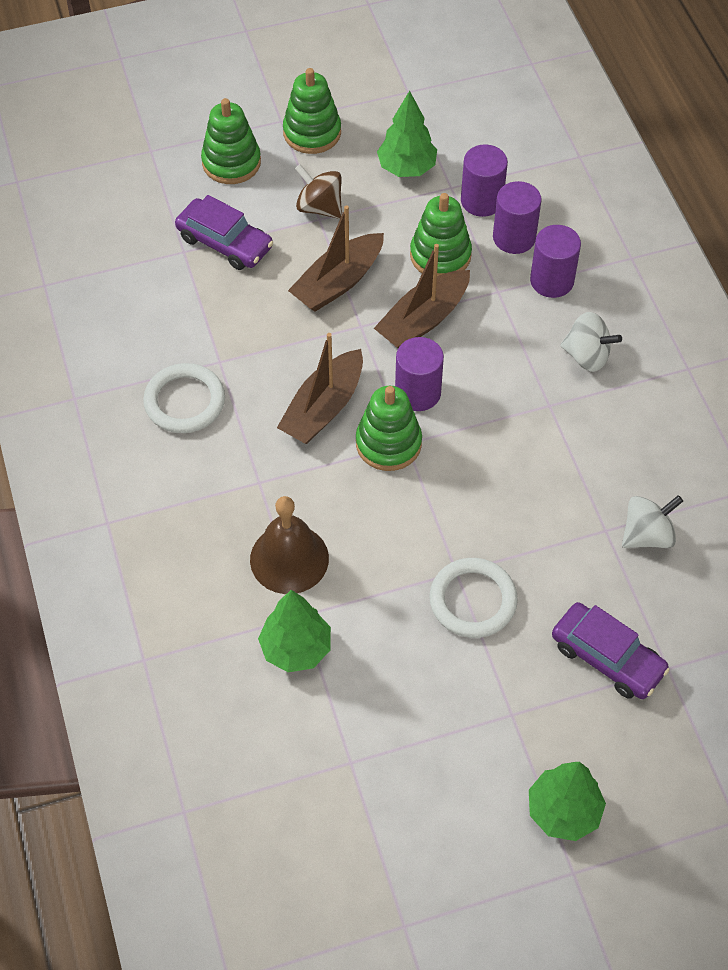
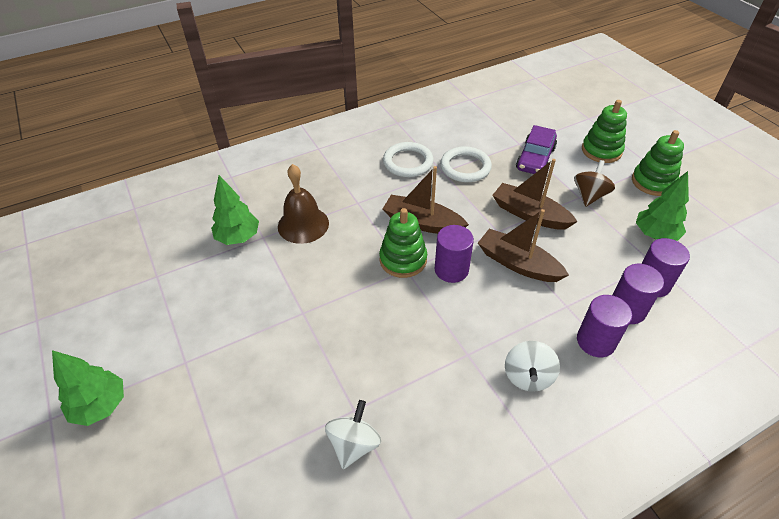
camera: 80 degrees right, 10 degrees down
(440, 255) = (583, 265): green stacking toy -> none
(473, 600) = (279, 325): white ring -> white ring (465, 167)
(607, 657) = (232, 424): purple car -> none
(647, 535) = (354, 444): white spinning top -> white spinning top turned 120 degrees counterclockwise

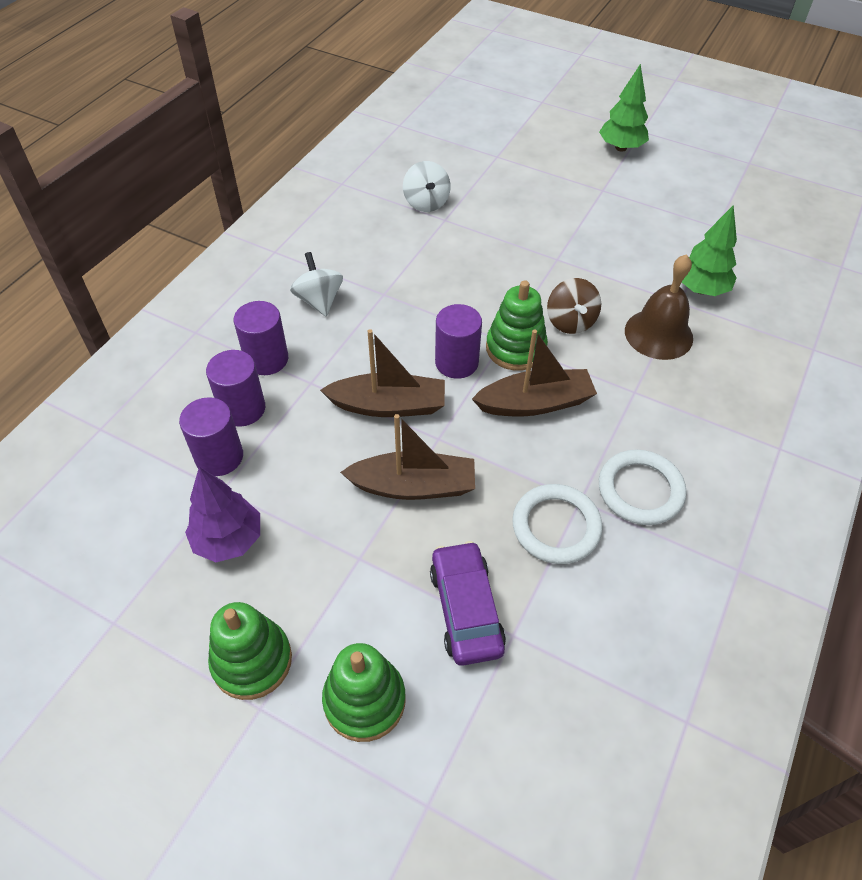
camera: 145 degrees right, 5 degrees up
(589, 195) = (345, 569): brown spinning top -> brown spinning top (570, 322)
(655, 235) = (228, 539): green tree -> purple tree

